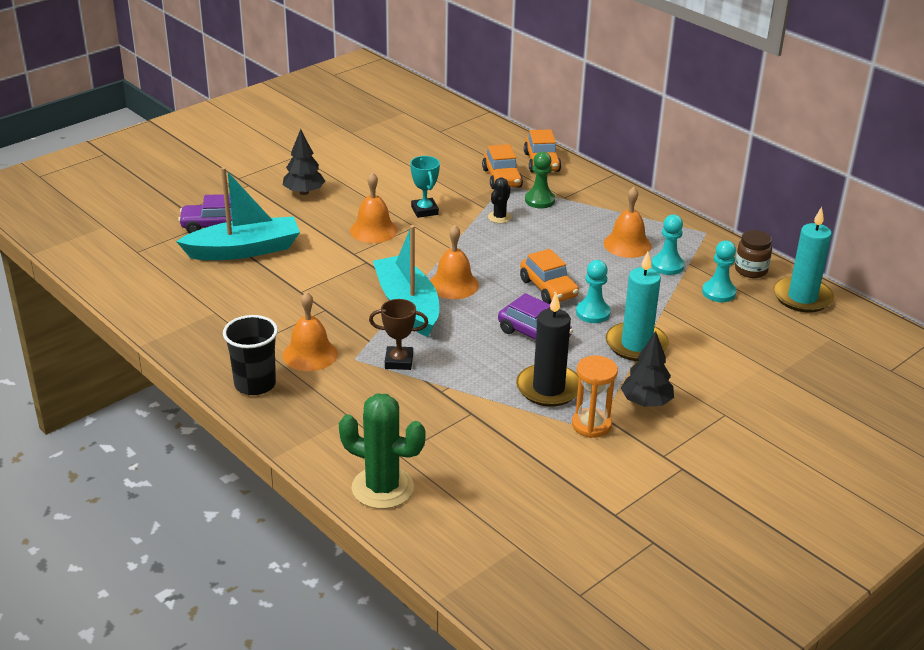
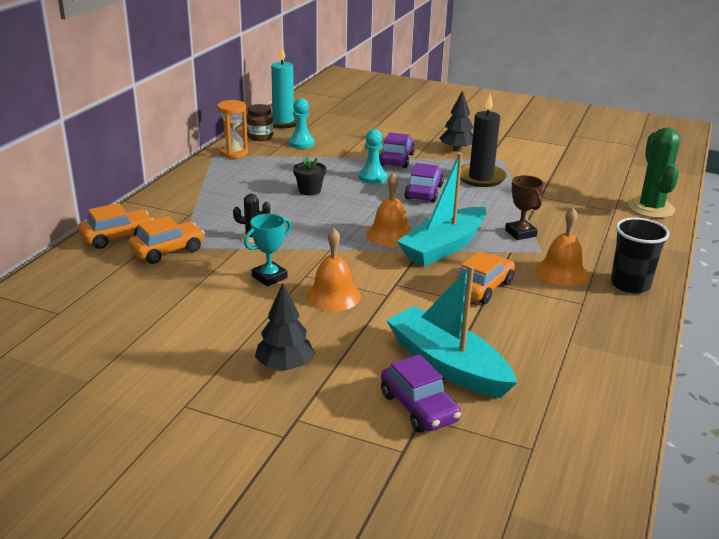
camera: 115 degrees left, 5 degrees down
(539, 200) = (204, 224): green pawn -> none
(548, 288) = (355, 197): orange car -> orange car (482, 288)
(580, 266) = (309, 190): none -> black flower pot
(591, 425) = (500, 161): orange hourglass -> orange hourglass (234, 153)
(627, 244) = (257, 179): orange bell -> none
(636, 345) = (396, 159): turquoise candle -> purple car
(667, 266) = (278, 162): turquoise pawn -> none

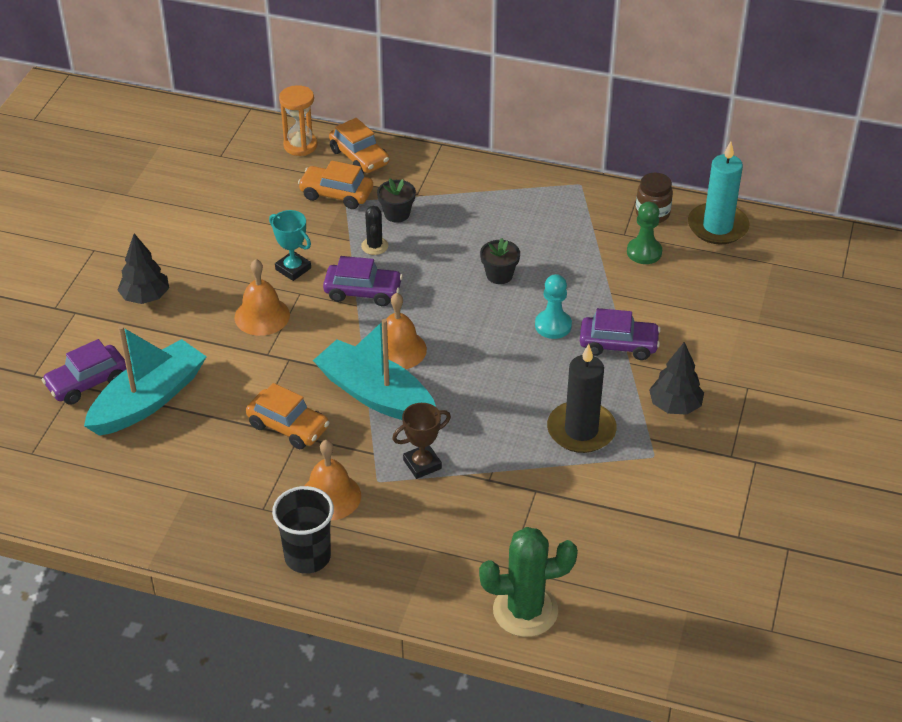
camera: 85 degrees right, 15 degrees up
(168, 251) = (336, 194): orange car -> orange car turned 150 degrees clockwise
(212, 225) = (397, 214): none -> black flower pot
(234, 153) = (591, 199): orange hourglass -> orange hourglass (300, 145)
(301, 143) = (644, 252): turquoise pawn -> green pawn
(424, 192) = (520, 374): purple car -> purple car (363, 292)

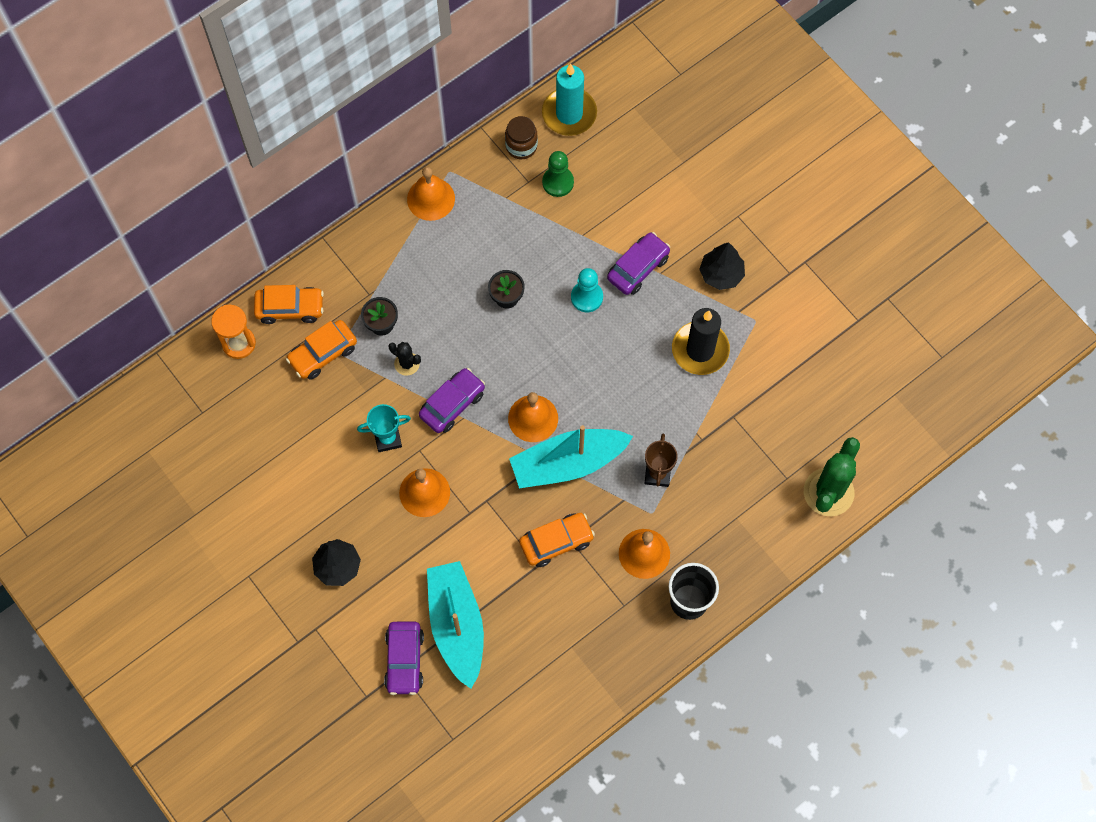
camera: 55 degrees left, 25 degrees up
(543, 186) = (431, 198): none -> orange bell

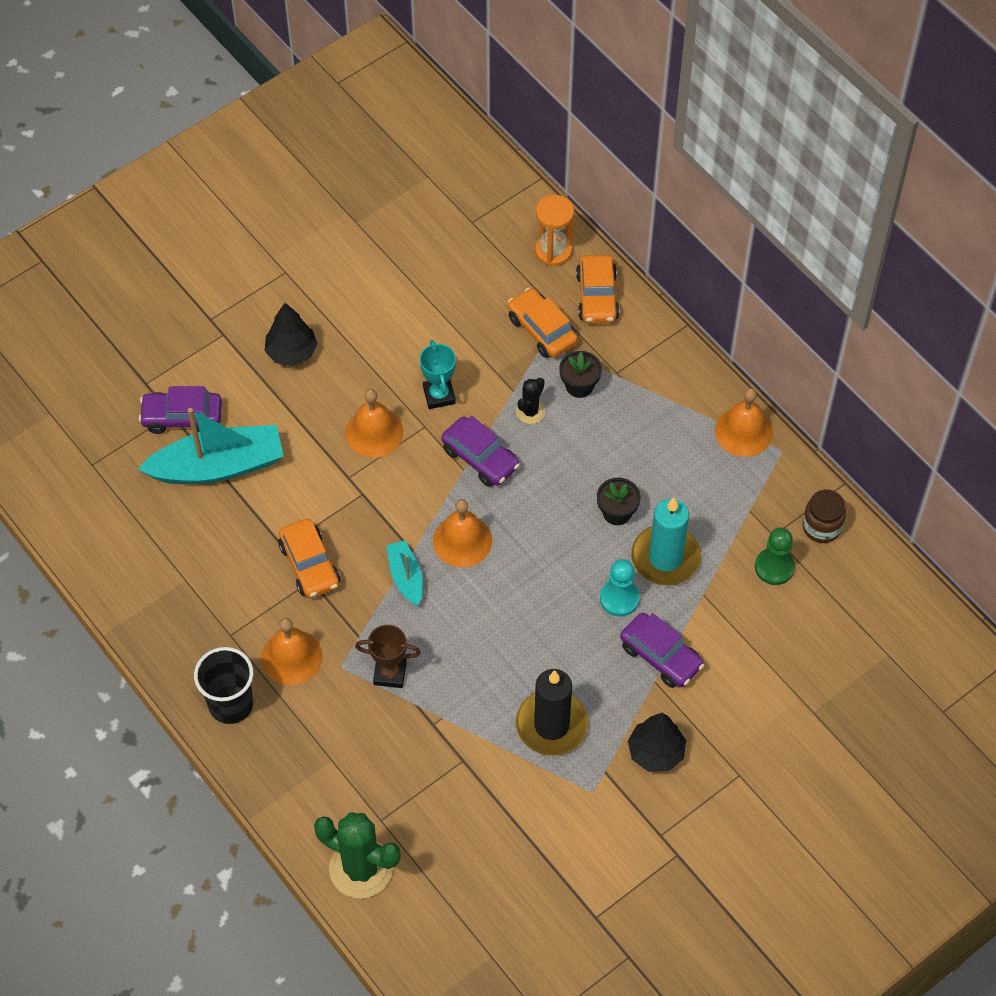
camera: 90 degrees right, 10 degrees down
(568, 463) = (406, 577): turquoise boat -> turquoise boat, size x0.51
(569, 113) = (872, 580): turquoise candle -> turquoise candle (665, 557)

